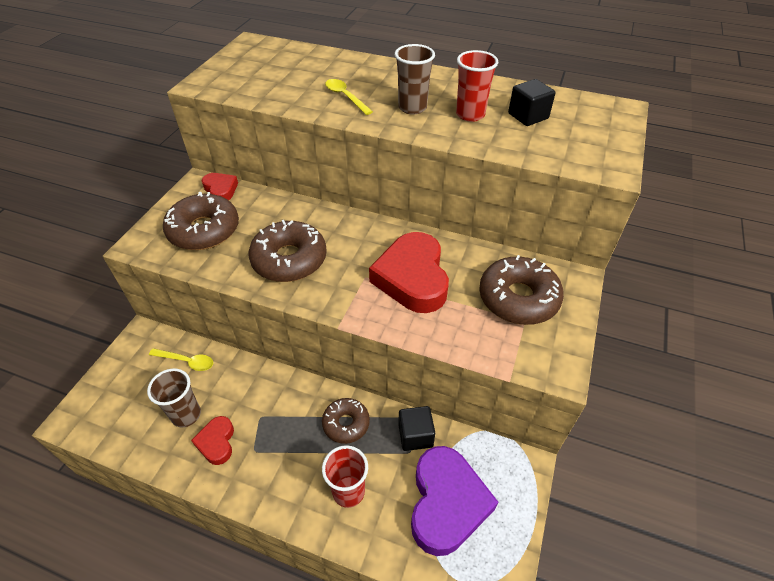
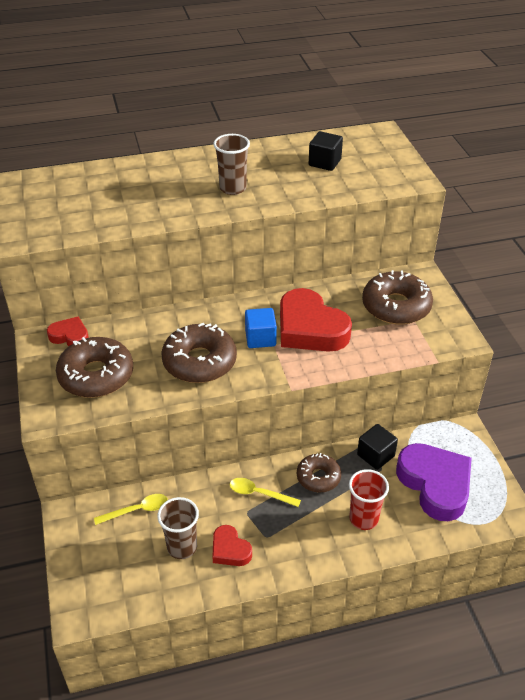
camera: 35 degrees left, 5 degrees down
(345, 97) = (168, 200): yellow spoon -> yellow spoon (259, 493)
(359, 264) = (260, 338): none -> blue cube
(470, 115) = (282, 177): red cup -> none

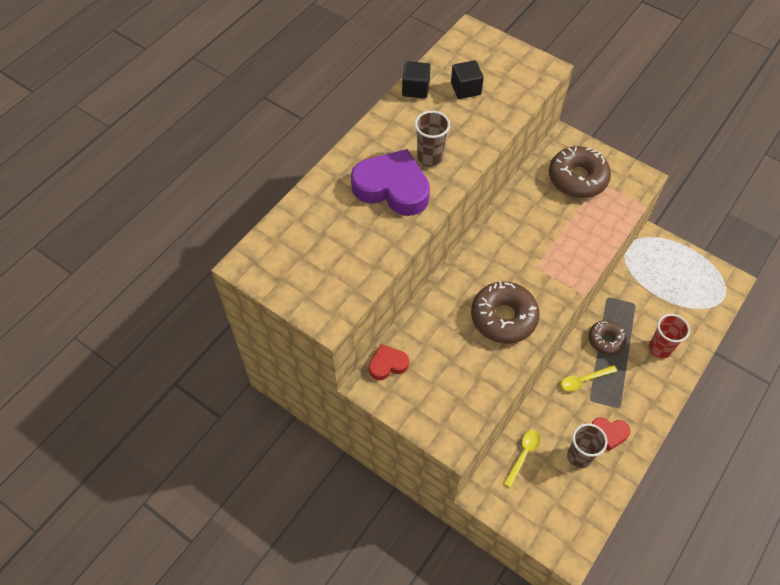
camera: 40 degrees left, 15 degrees up
(96, 375) = (447, 382): brown donut -> none
(260, 338) = (521, 268): blue cube -> none
(310, 328) = (544, 236): red heart -> none
(375, 455) = (622, 297): black cube -> black cube (415, 89)
(435, 484) = (674, 292): purple heart -> purple heart (392, 188)

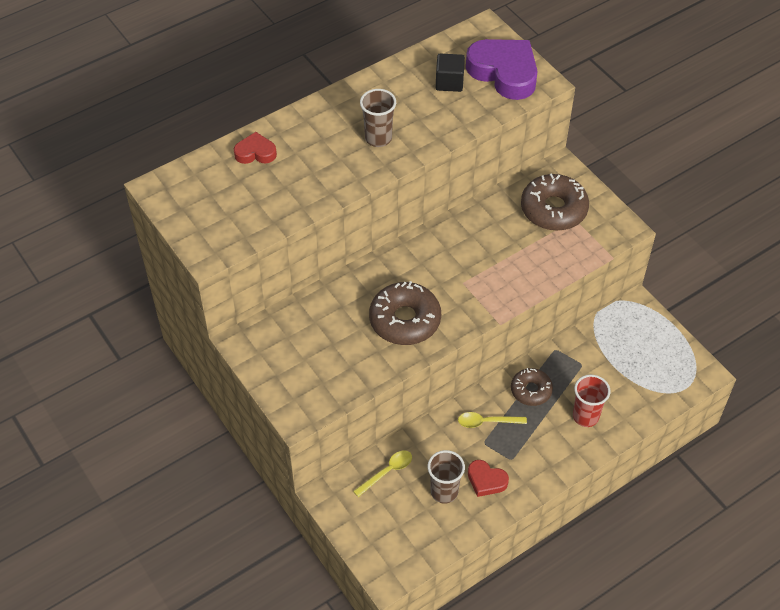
camera: 20 degrees right, 5 degrees down
(387, 364) = (268, 329): red heart -> red heart (255, 153)
(392, 188) = (327, 156): purple heart -> purple heart (504, 72)
(415, 89) = (398, 70): black cube -> none

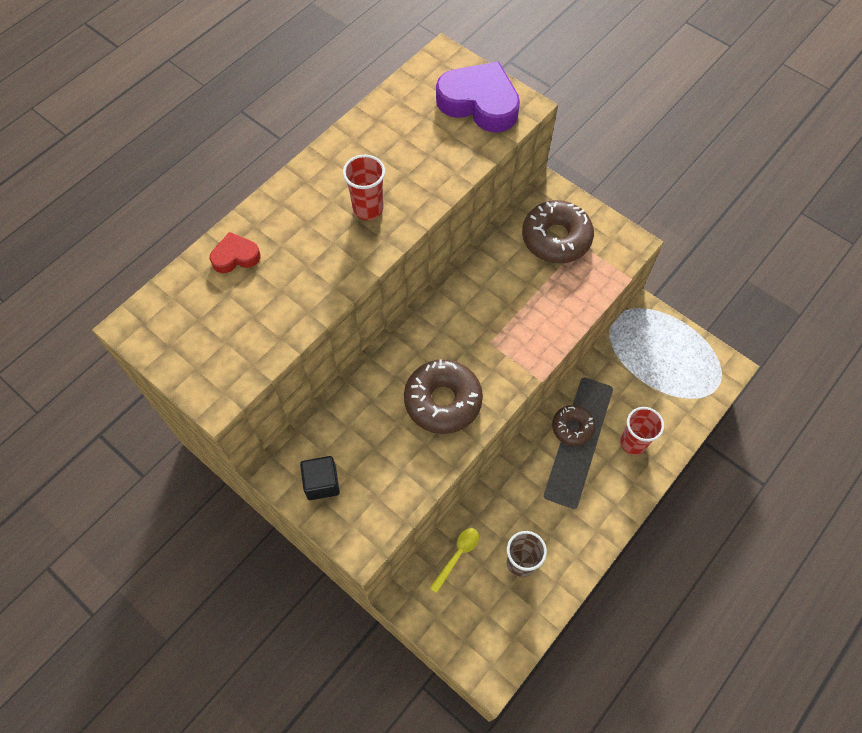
camera: 15 degrees left, 10 degrees up
(378, 138) = (368, 209): brown cup -> red cup
(449, 82) = (425, 126): black cube -> black cube (322, 483)
(486, 422) = (540, 473): yellow spoon -> none
(486, 480) = (558, 539): red heart -> none

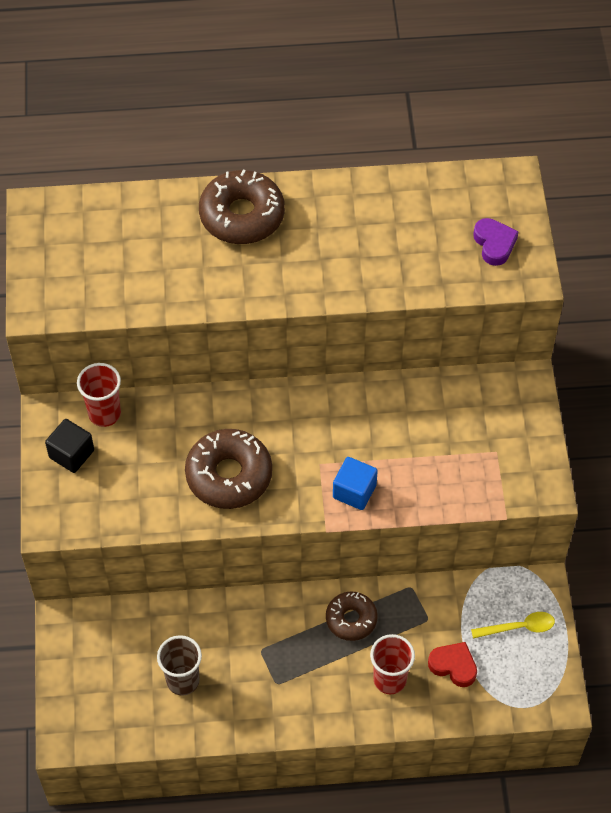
camera: 45 degrees right, 5 degrees down
(235, 256) = (160, 216): red heart -> red heart (453, 666)
(368, 209) = (299, 259): red cup -> red cup (104, 414)
(457, 555) = (140, 628): yellow spoon -> yellow spoon (519, 627)
(479, 103) = (494, 244): purple heart -> purple heart, size x0.51
(530, 341) = (354, 491): none -> blue cube
(556, 238) = (480, 428): brown donut -> brown donut (242, 215)

